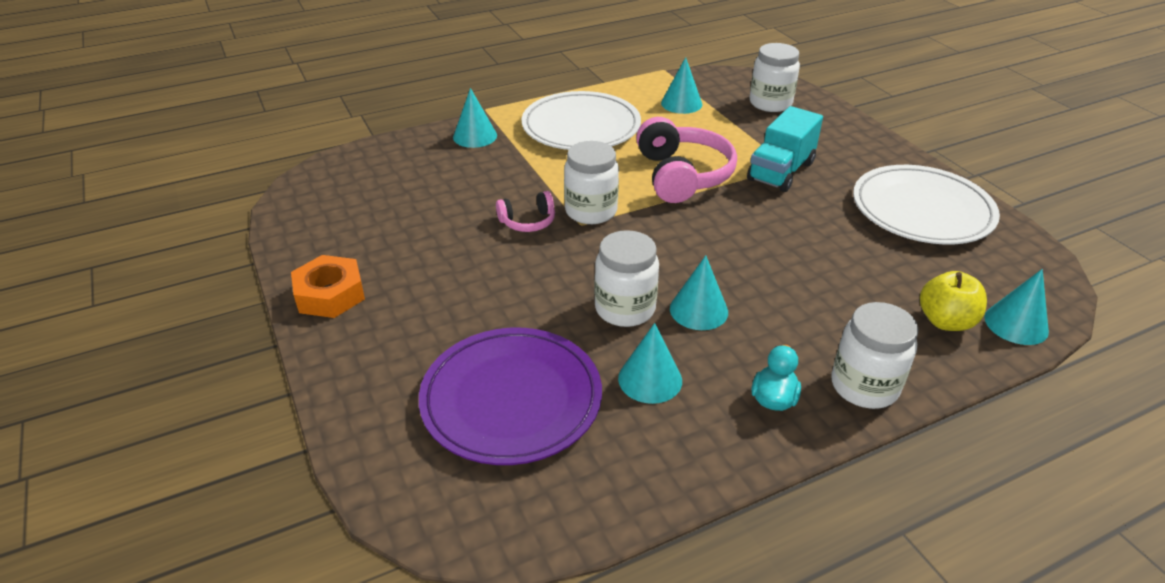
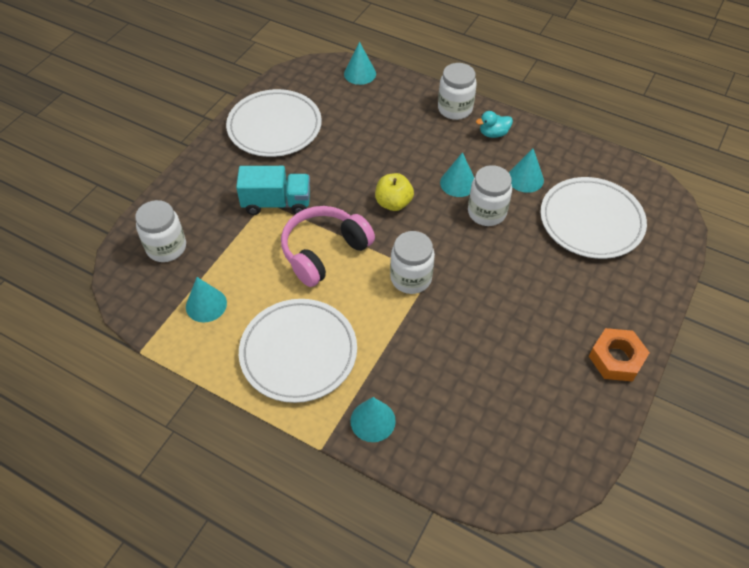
camera: 125 degrees left, 15 degrees up
(511, 399) = (591, 221): purple plate -> white plate
(528, 221) = (453, 305): pink headphones -> none
(945, 321) = (380, 95): yellow apple -> yellow apple (393, 203)

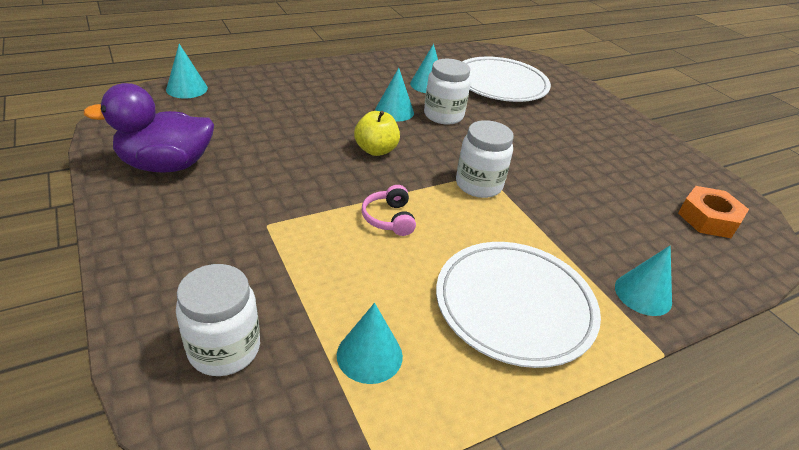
camera: 60 degrees left, 15 degrees down
(274, 127) = (166, 165): white plate -> purple duck
(276, 203) = (279, 217): turquoise truck -> none
(324, 252) = (389, 218): pink headphones -> pink headphones, size x0.51
(455, 109) = (309, 73): white jar -> none
(493, 133) = (362, 73): turquoise duck -> none
(616, 358) = (642, 138): orange nut -> orange nut (708, 218)

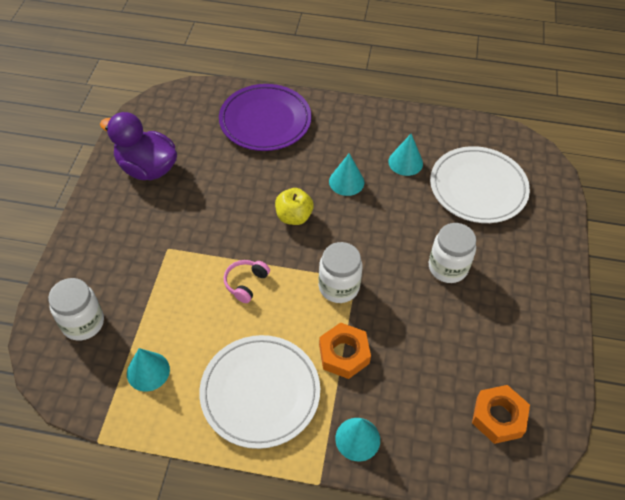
camera: 40 degrees right, 15 degrees up
(187, 89) = (211, 95): turquoise cone -> none
(267, 92) = (265, 121): none -> purple plate
(443, 115) = (383, 203): white jar -> white jar (448, 267)
(546, 233) = (344, 354): none -> orange nut

